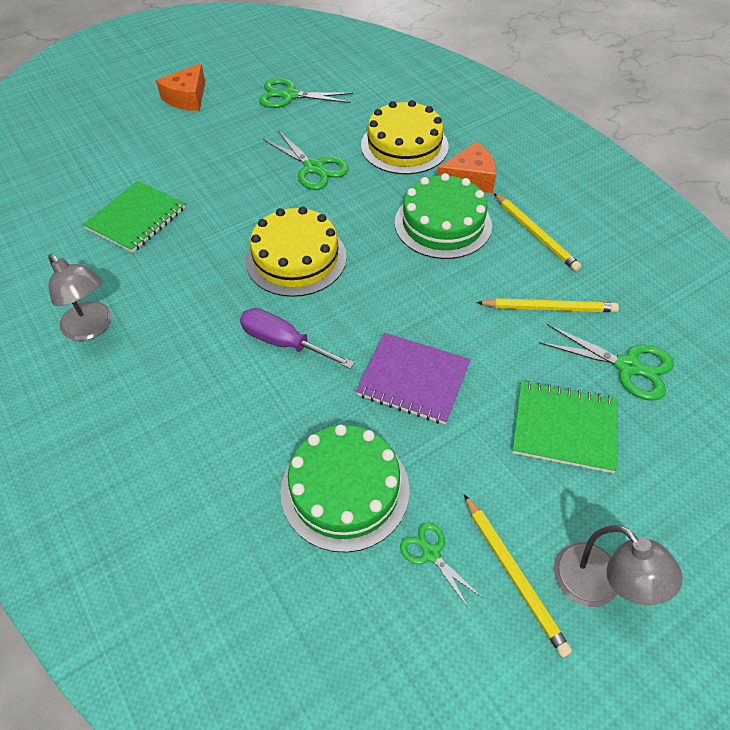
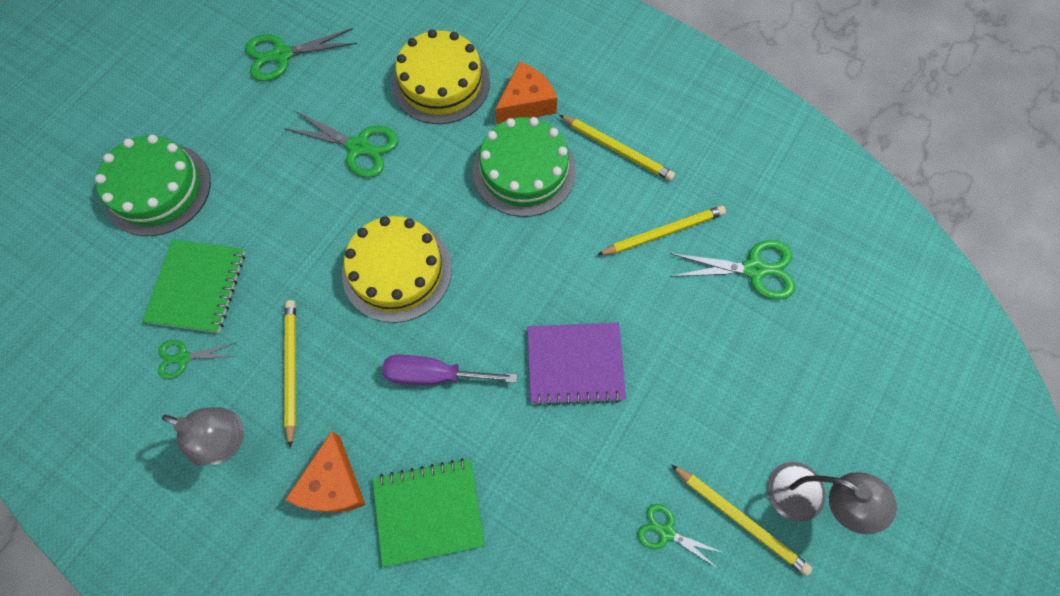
camera: 25 degrees left, 15 degrees up
(96, 260) = (183, 358): none -> green scissors
(171, 297) = (291, 369): none -> yellow pencil
(187, 98) = (163, 99): orange cheese -> orange cheese (333, 484)
(345, 489) = (566, 505): green cake -> green cake (157, 189)
(564, 428) = (725, 357): green notebook -> green notebook (428, 511)

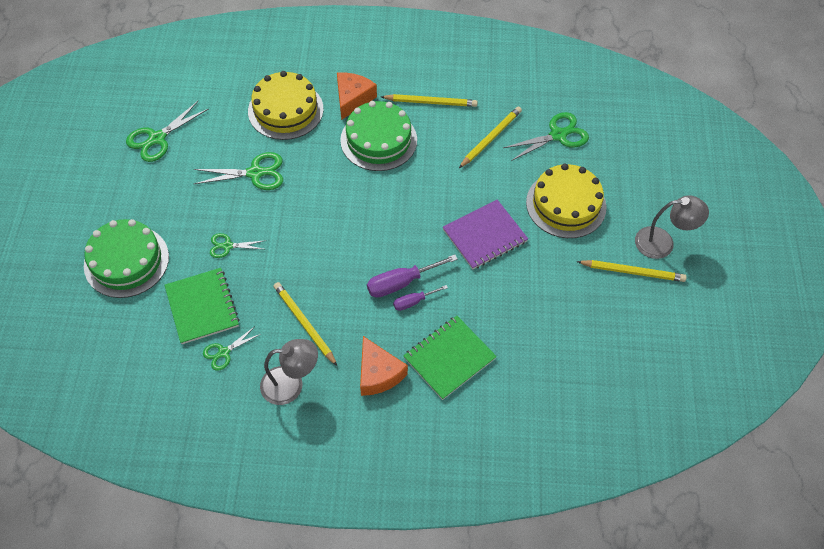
camera: 30 degrees left, 10 degrees down
(397, 270) = (335, 235): yellow cake -> yellow cake (566, 204)
(433, 409) = (413, 302): none -> purple screwdriver
(666, 532) = (596, 299): green scissors -> green scissors (227, 246)

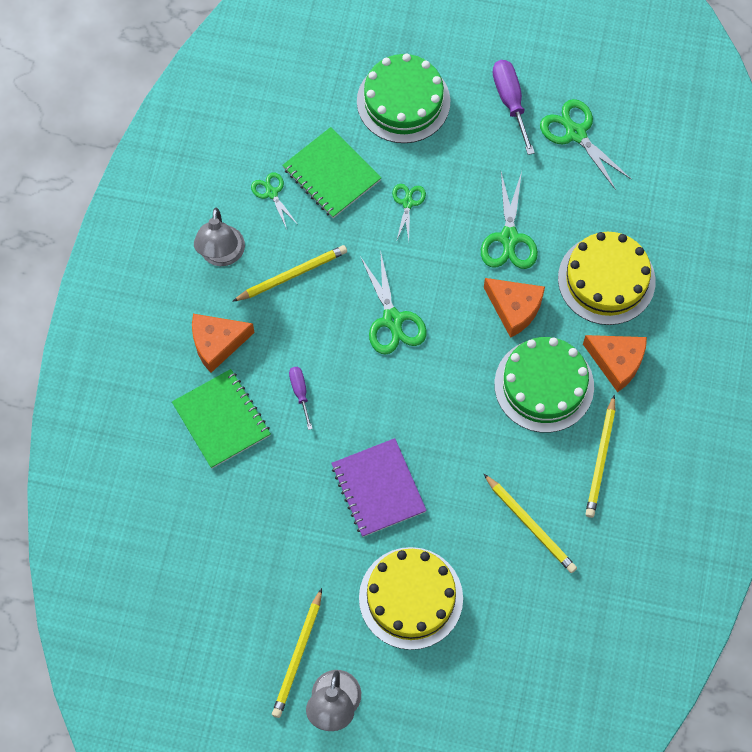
camera: 100 degrees right, 10 degrees up
(202, 307) = (331, 174): green notebook -> green notebook turned 60 degrees clockwise
(317, 164) = (514, 308): none -> orange cheese
(401, 283) = (327, 382): purple screwdriver -> purple screwdriver (510, 101)
(558, 135) = (525, 614): green scissors -> green scissors (392, 320)

